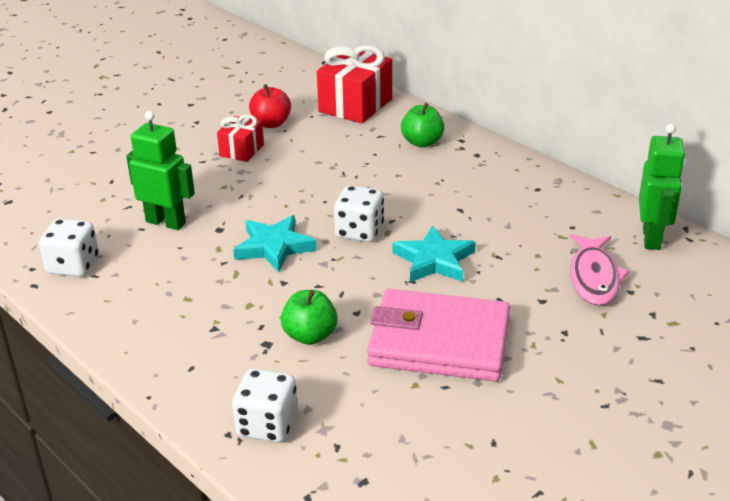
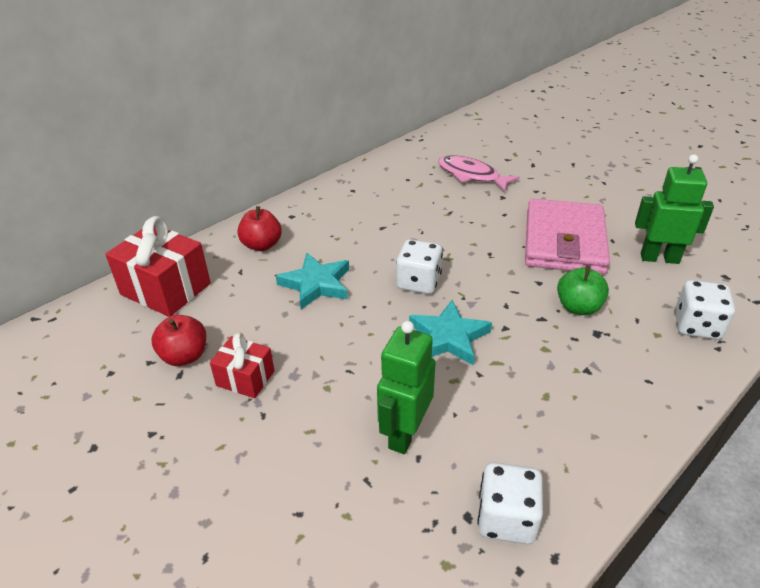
camera: 90 degrees left, 5 degrees up
(422, 142) = (262, 245): green apple -> red apple
(434, 260) = (459, 242): turquoise star -> turquoise star (316, 284)
(594, 277) = (471, 175): pink fish -> pink fish turned 150 degrees counterclockwise
(652, 238) = (421, 151): green robot -> green robot (659, 258)

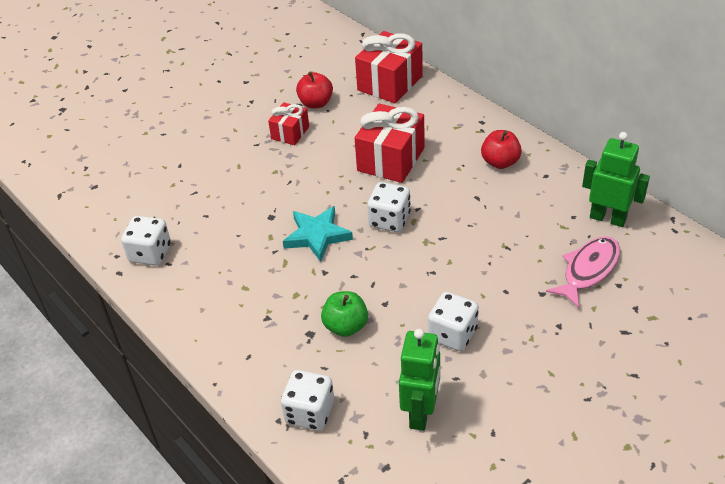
camera: 95 degrees right, 5 degrees up
(262, 245) = (447, 124): red apple -> red apple (500, 162)
(316, 284) = (391, 159): turquoise star -> red gift
(404, 433) = (226, 209): green robot -> green robot (608, 218)
(564, 241) = (453, 334): pink wallet -> white dice

